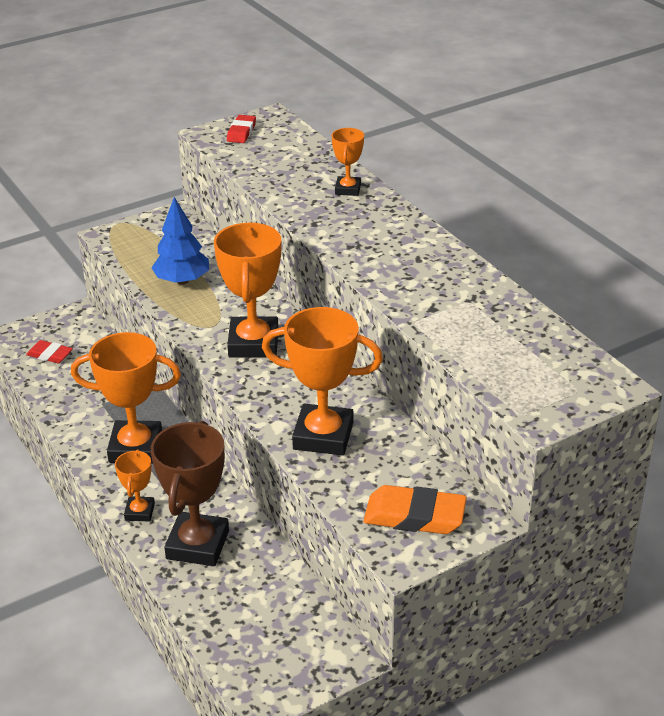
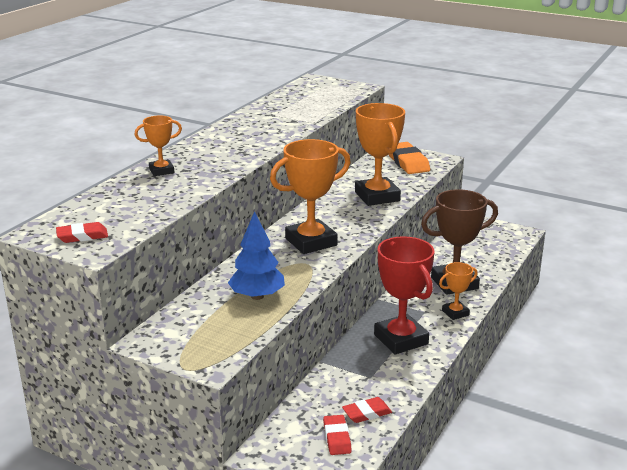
camera: 120 degrees left, 10 degrees down
(59, 381) = (367, 413): none -> red eraser
(135, 448) = (401, 339): orange trophy -> red trophy

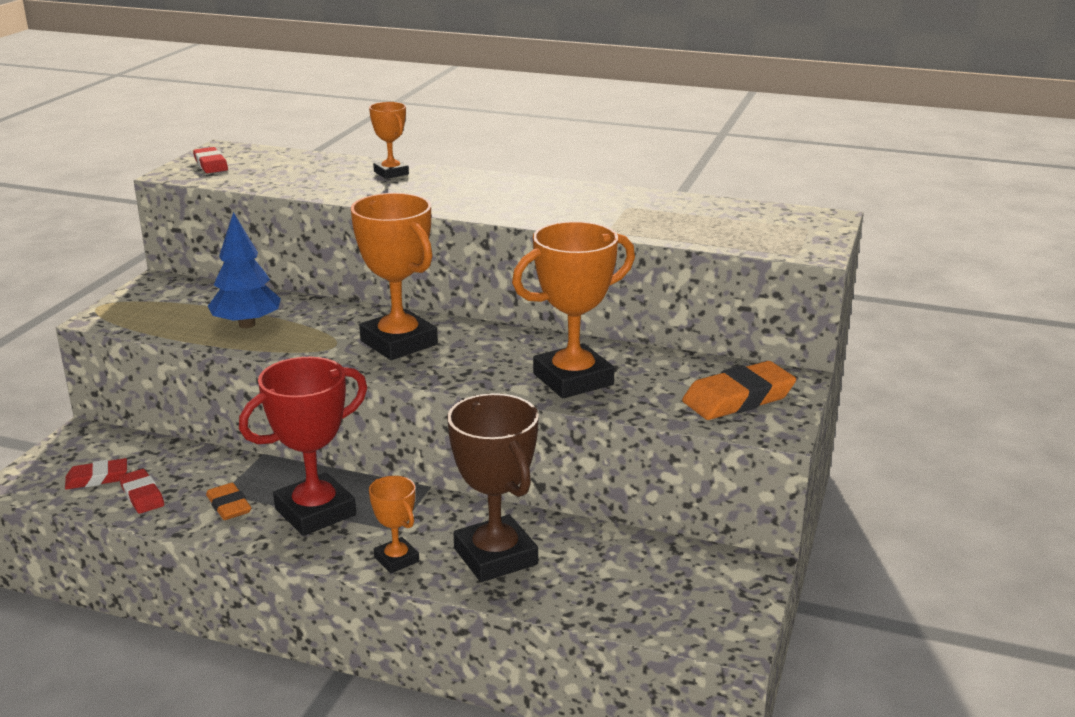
camera: 80 degrees right, 0 degrees up
(388, 373) = (229, 506): none -> orange eraser

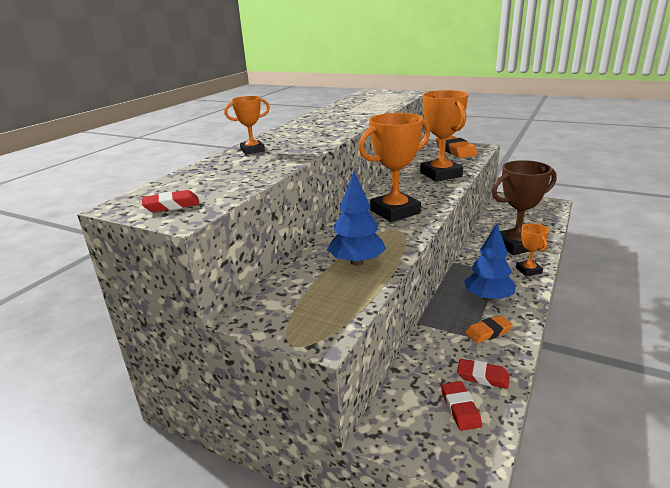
camera: 80 degrees left, 0 degrees up
(142, 495) = (482, 377): red eraser -> red eraser turned 45 degrees clockwise
(315, 512) = (488, 297): red trophy -> blue tree
(396, 559) = (528, 270): orange trophy -> orange trophy turned 75 degrees counterclockwise

